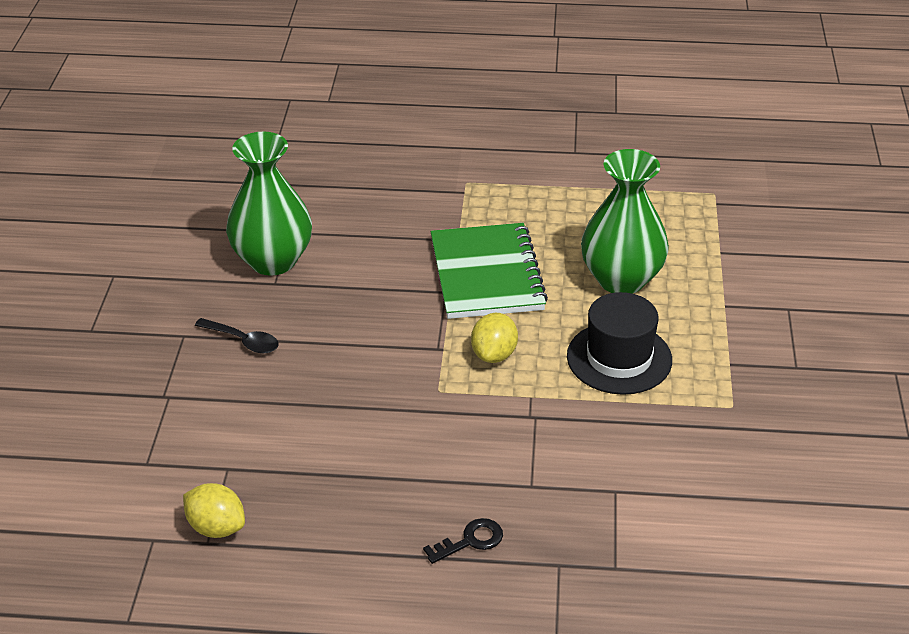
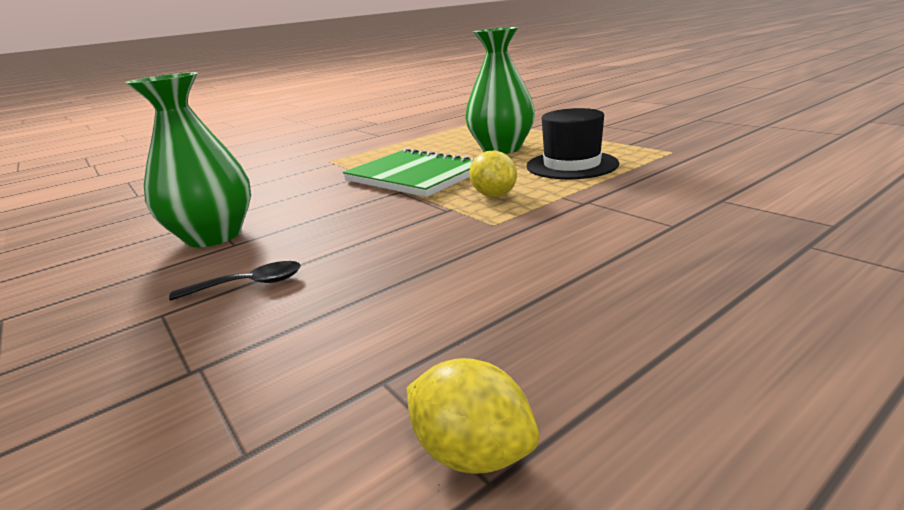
camera: 40 degrees left, 15 degrees down
(216, 527) = (472, 452): yellow lemon -> yellow lemon turned 45 degrees clockwise
(470, 541) = (725, 274): black key -> none

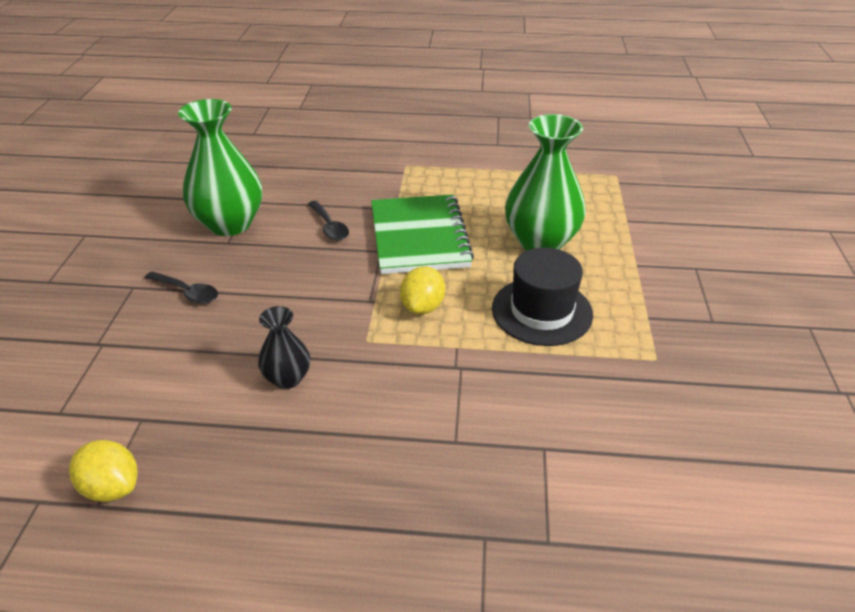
camera: 40 degrees right, 15 degrees up
(326, 200) = (329, 226): none -> black spoon
(472, 452) = (112, 487): yellow lemon -> yellow lemon turned 45 degrees counterclockwise
(478, 270) = (287, 378): none -> black vase

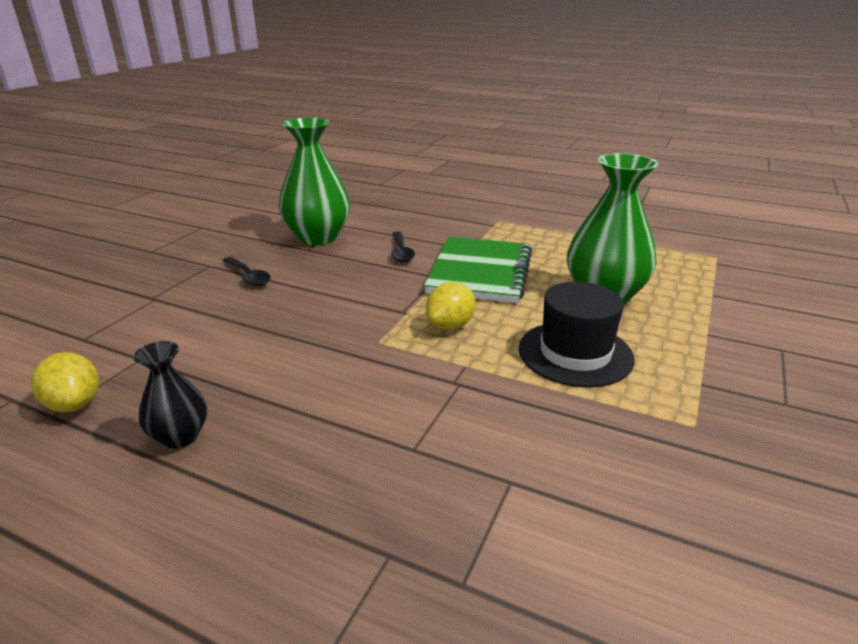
camera: 20 degrees right, 10 degrees down
(287, 378) = (285, 355): black vase -> black vase (180, 436)

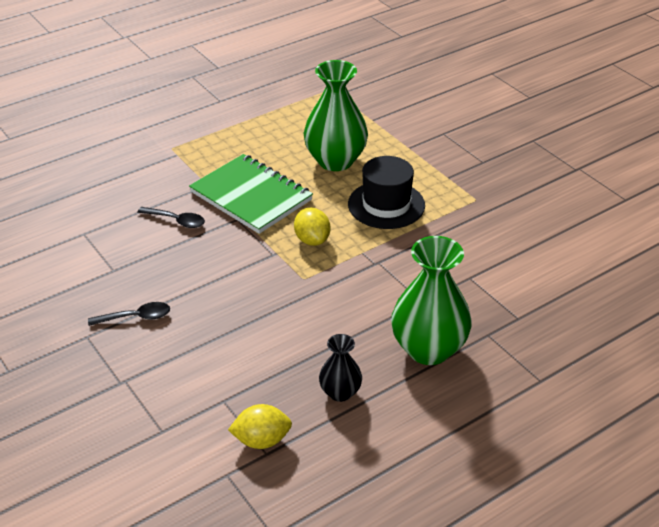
camera: 60 degrees left, 10 degrees up
(318, 237) = (94, 257): green vase -> green vase (428, 349)

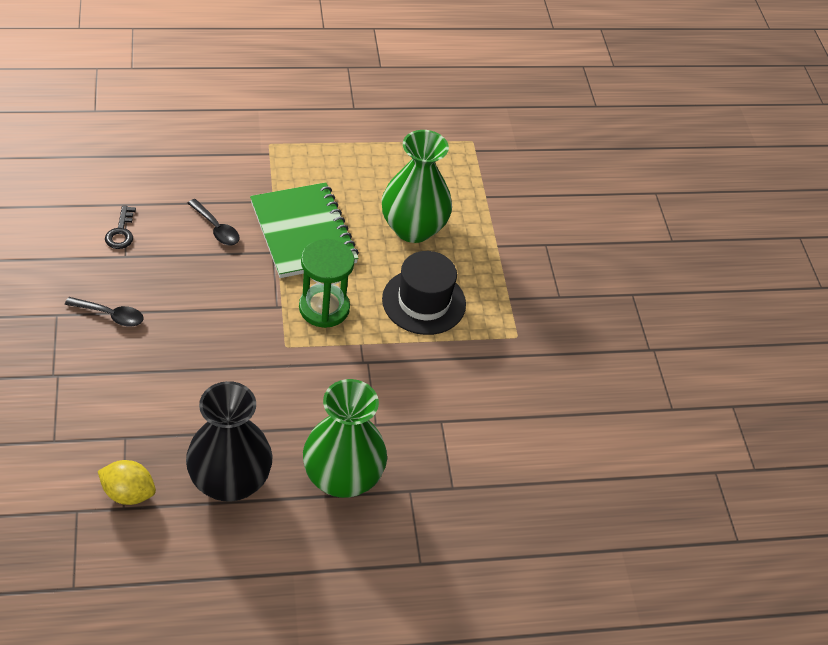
camera: 20 degrees right, 10 degrees up
(95, 255) = (121, 232): none -> black key
(312, 240) = (324, 308): yellow lemon -> green hourglass
(340, 392) = (230, 481): black vase -> black vase, size x1.91

